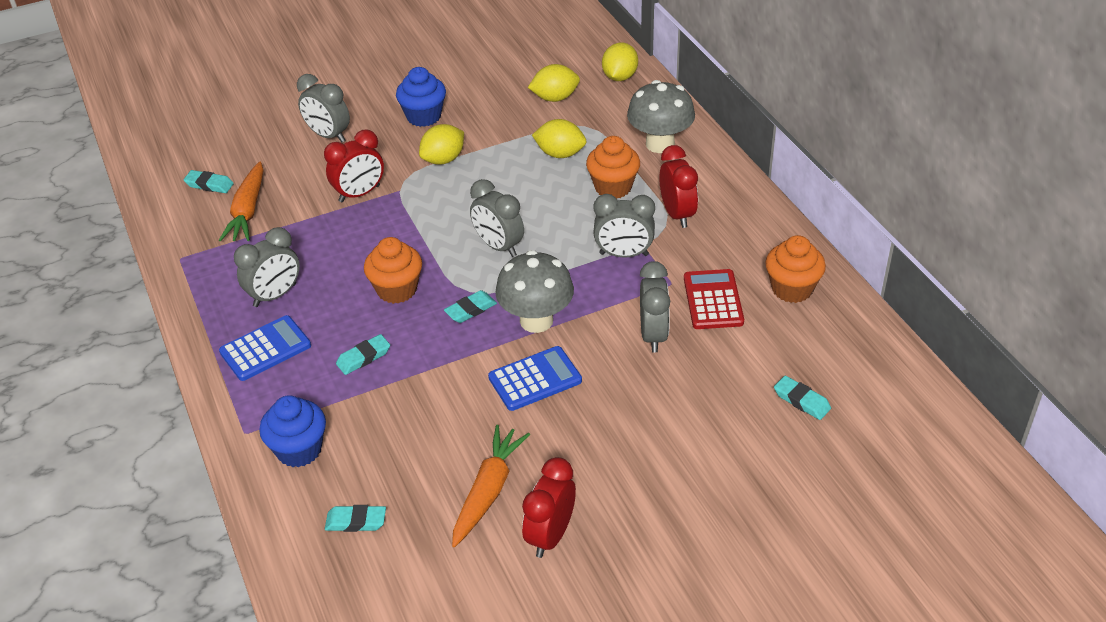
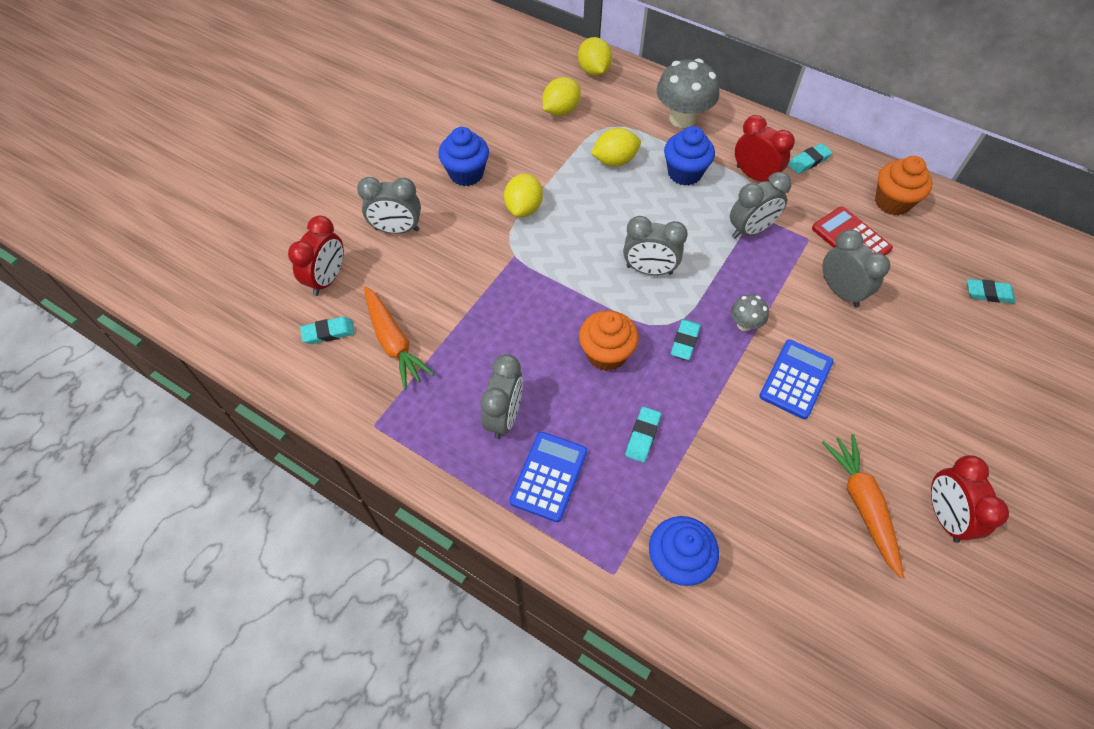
camera: 35 degrees left, 15 degrees up
(356, 521) = (792, 601): turquoise eraser -> turquoise eraser (808, 161)
(359, 194) = (482, 275): red clock -> red clock (327, 279)
(536, 320) = (744, 324): grey mushroom -> grey mushroom, size x0.50
(613, 187) = (684, 173): orange cupcake -> blue cupcake

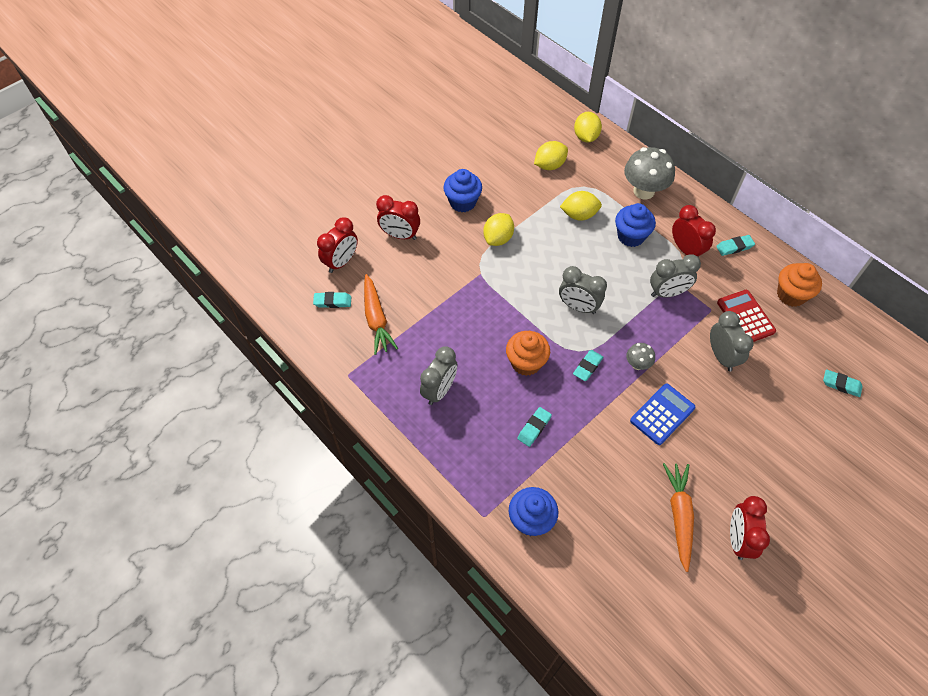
camera: 15 degrees right, 0 degrees up
(397, 229) = (400, 235): grey clock -> red clock
(549, 476) = (458, 439): blue calculator -> none

